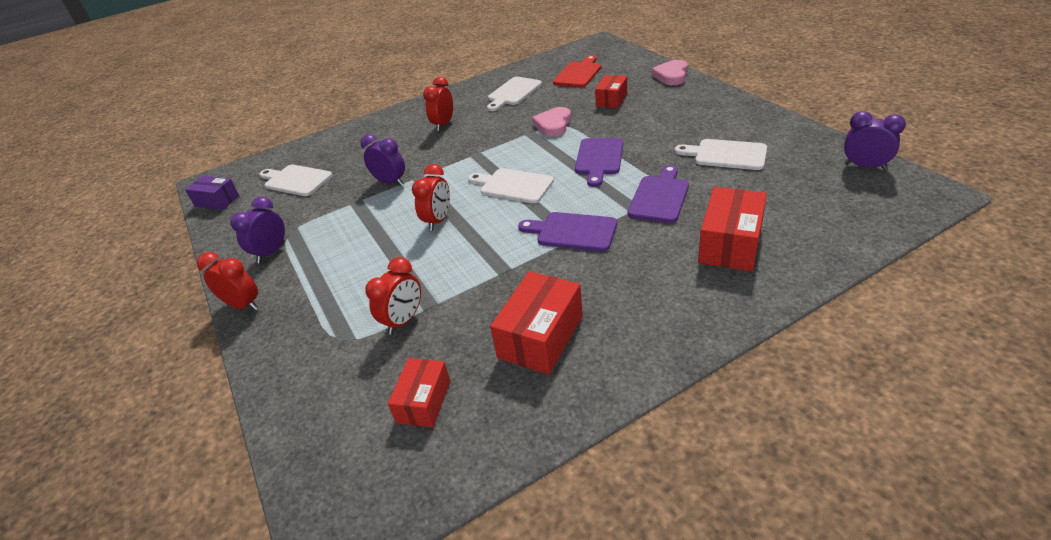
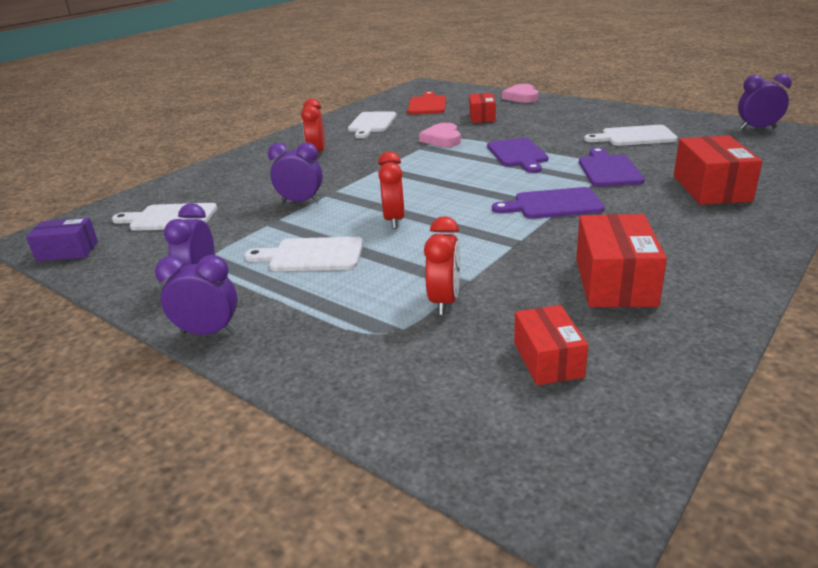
camera: 25 degrees left, 10 degrees down
(243, 305) = (208, 332): red clock -> purple clock
(513, 186) = (450, 184): white cutting board -> white cutting board (312, 255)

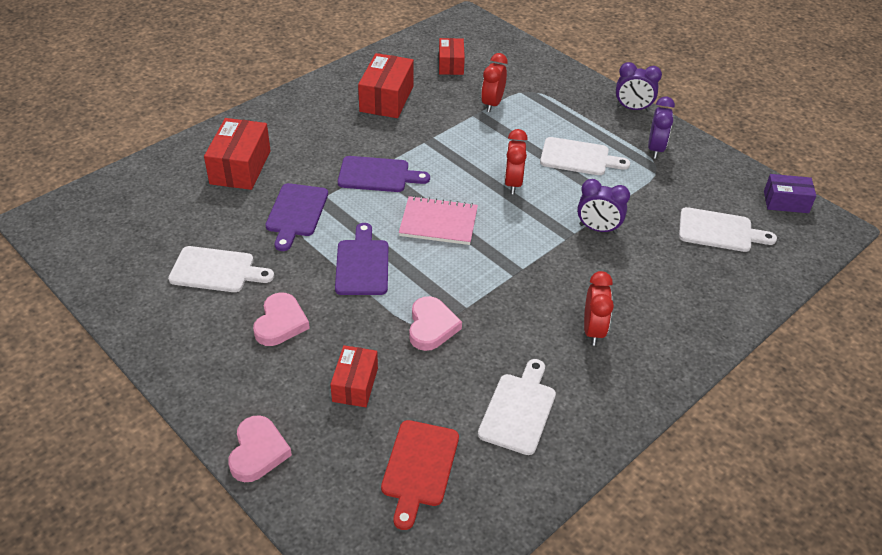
camera: 175 degrees left, 15 degrees up
(464, 183) = (438, 222): none -> pink notebook
(555, 126) = (280, 323): none -> pink heart
(757, 128) = (79, 253): purple clock -> none

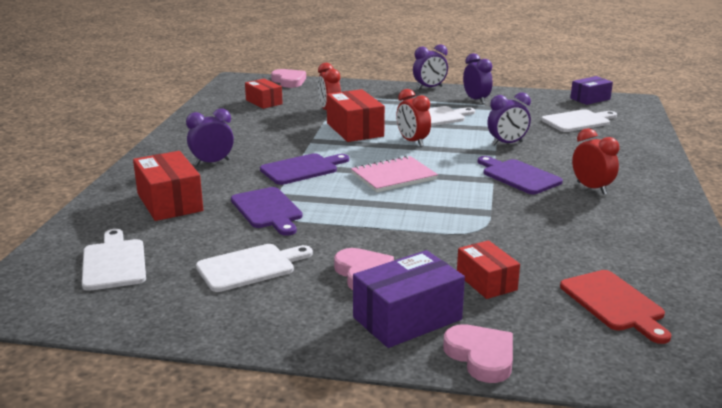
camera: 35 degrees left, 20 degrees down
(255, 385) = (407, 318): none -> purple box
(319, 132) = (212, 162): none -> purple clock
(362, 264) = (373, 217): purple cutting board -> purple cutting board (518, 176)
(386, 99) = (241, 131): red box -> red box (355, 130)
(431, 327) = (485, 228): pink heart -> pink heart (289, 81)
(518, 410) = (620, 243): white cutting board -> white cutting board (114, 262)

